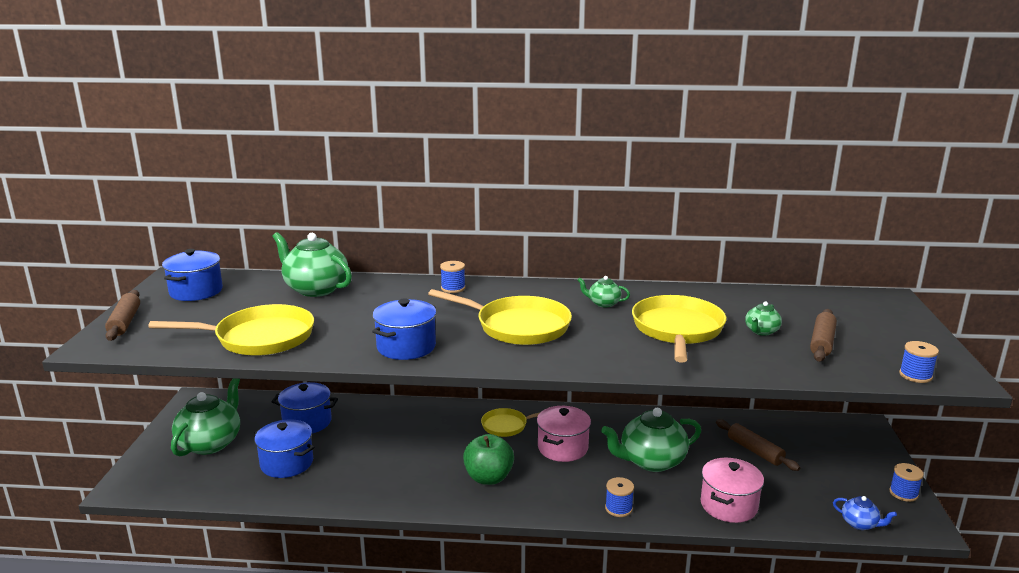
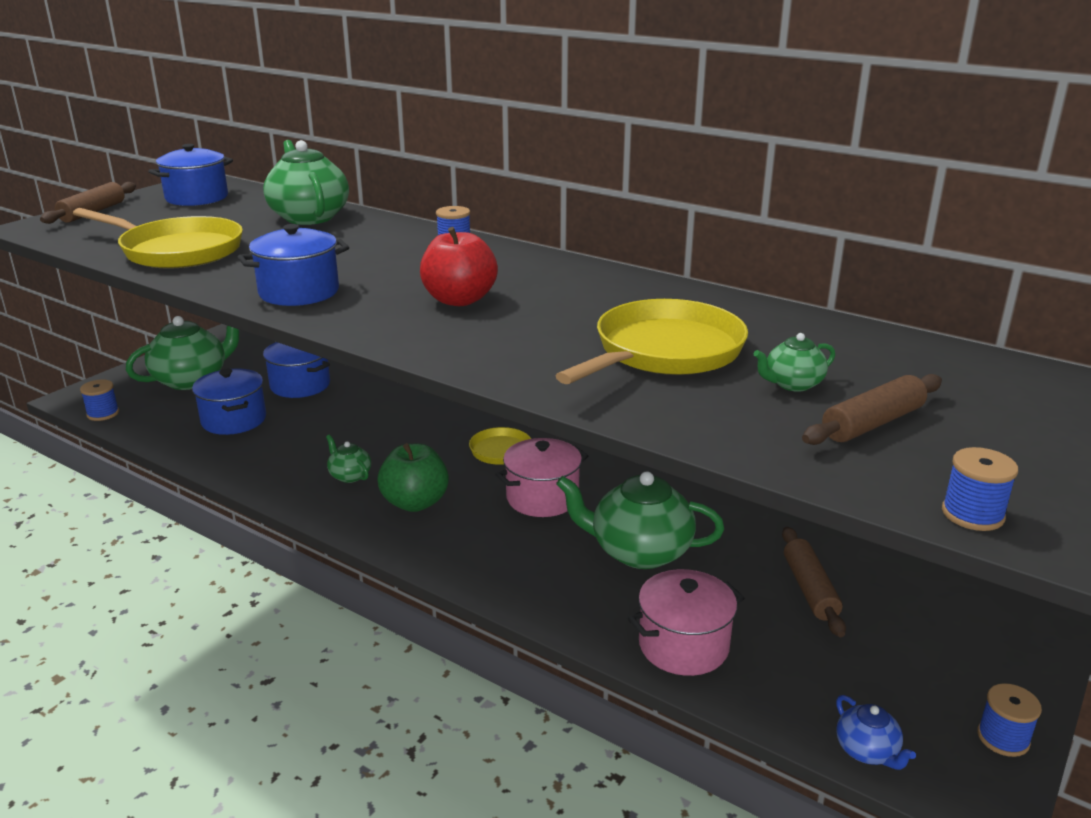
camera: 30 degrees right, 5 degrees up
(518, 326) = (459, 300): yellow pan -> red apple
(603, 303) = (613, 298): green teapot -> green teapot (349, 475)
(618, 508) = (527, 593): blue spool -> blue spool (103, 414)

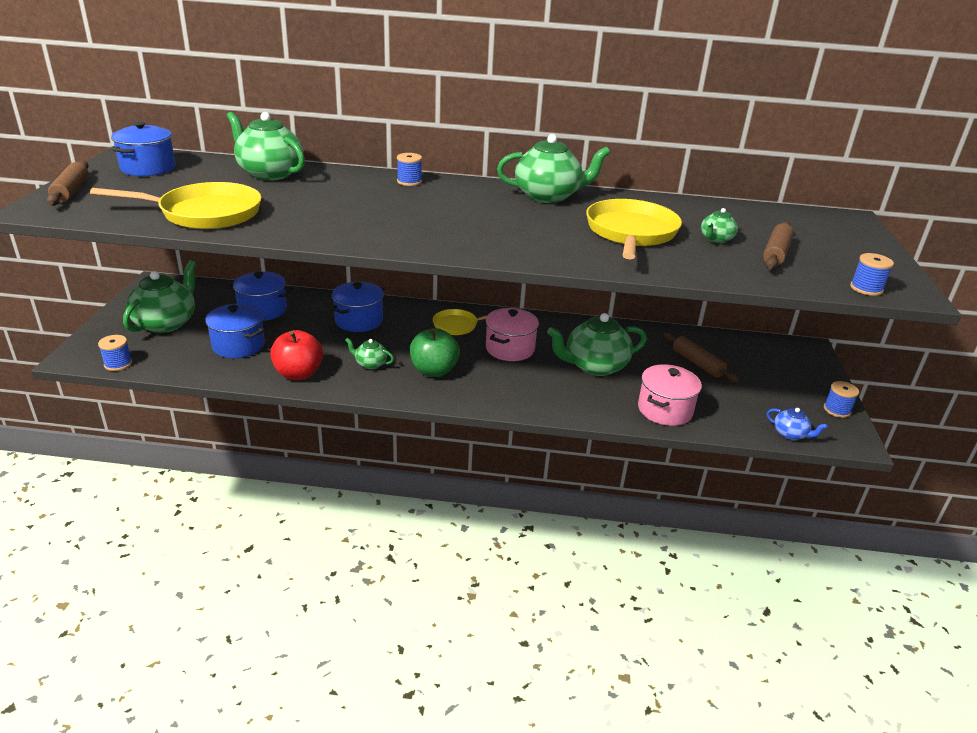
camera: 30 degrees left, 5 degrees up
(299, 292) = (353, 231): blue pot -> blue pot (359, 321)
(459, 300) = (469, 219): red apple -> red apple (298, 374)
(613, 285) = (548, 196): none -> green teapot

